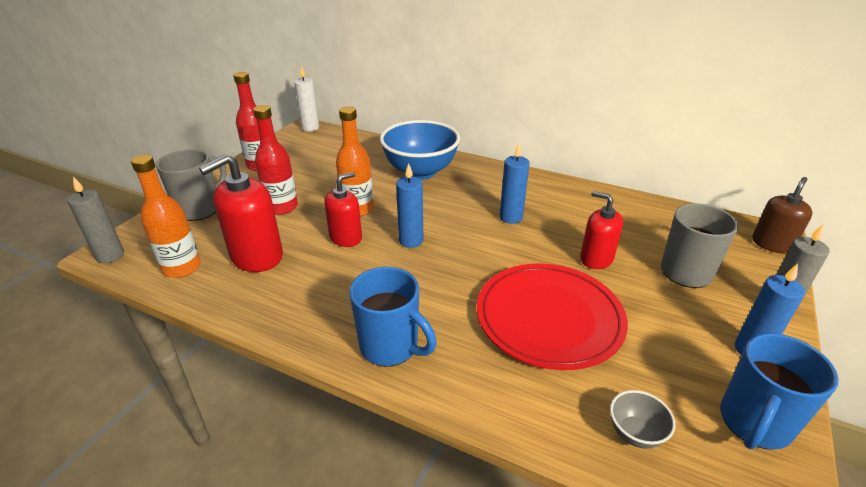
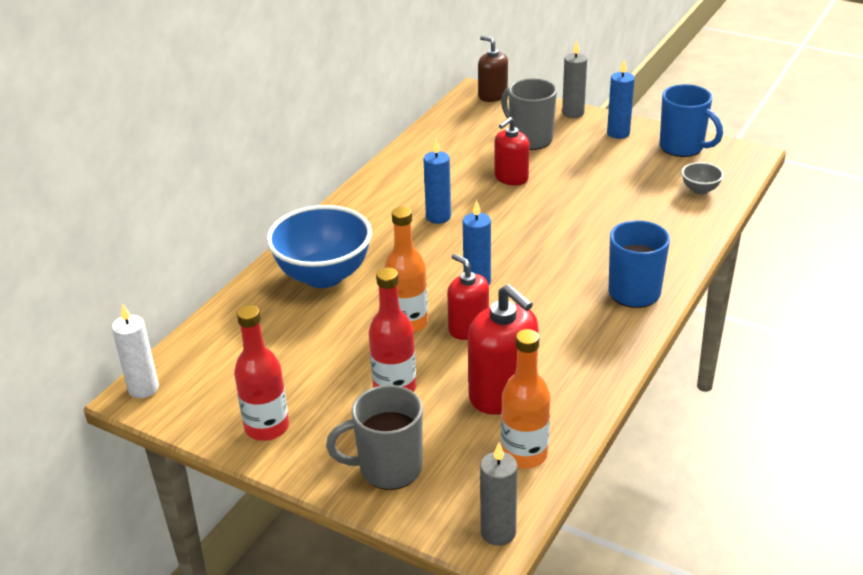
camera: 85 degrees left, 0 degrees up
(200, 209) = (388, 469): grey mug -> grey mug turned 45 degrees counterclockwise
(549, 318) = (592, 210): red plate -> none

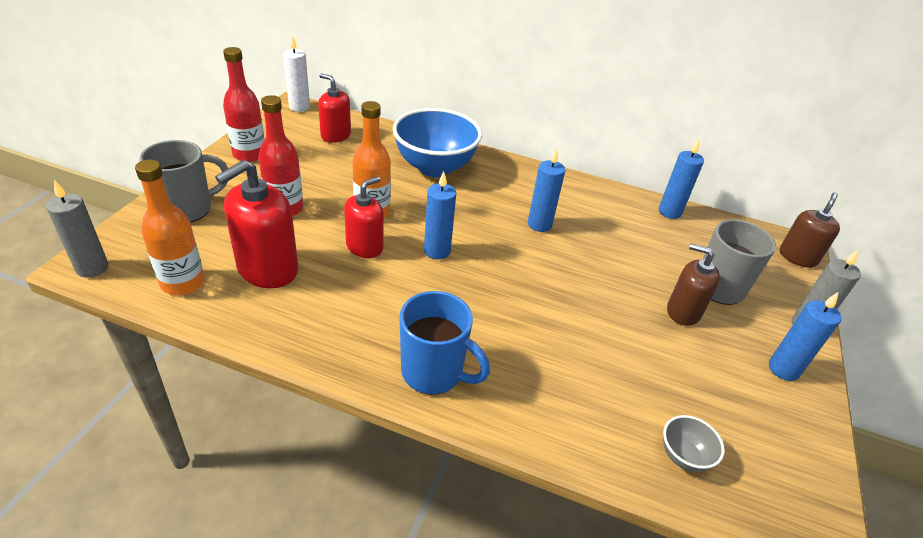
camera: 75 degrees right, 5 degrees up
(388, 469) = (188, 209): grey mug -> grey mug turned 75 degrees clockwise
(424, 142) = (669, 212): none -> blue candle
(511, 178) = (631, 272): red soap dispenser -> red soap dispenser (335, 135)
(559, 162) = (683, 312): none -> brown soap dispenser
(683, 147) = (789, 442): blue mug -> none

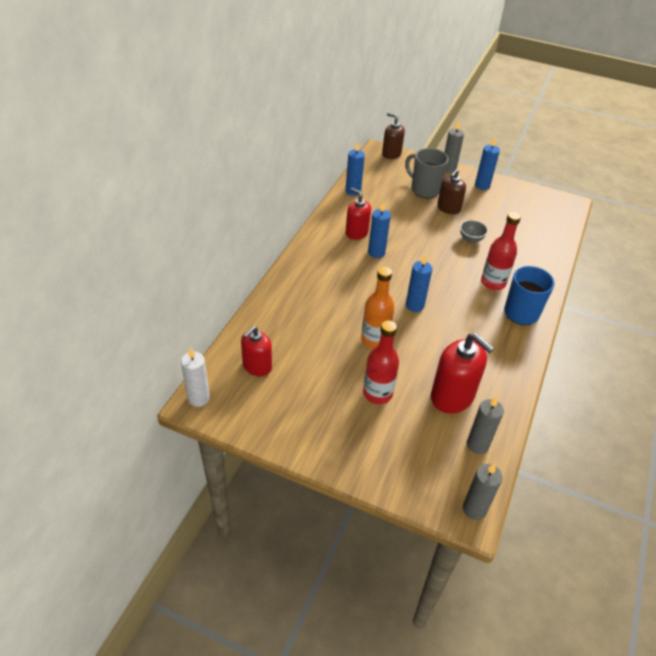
camera: 85 degrees left, 5 degrees up
(183, 283) = (477, 444): orange bottle -> grey candle
(188, 209) = (388, 460): grey mug -> none
(249, 154) = (295, 428): red bottle -> red bottle (493, 283)
(364, 247) = (417, 343): red soap dispenser -> red soap dispenser (356, 233)
(435, 167) = (307, 301): blue bowl -> none
(683, 456) = (545, 231): grey bowl -> grey bowl (471, 239)

